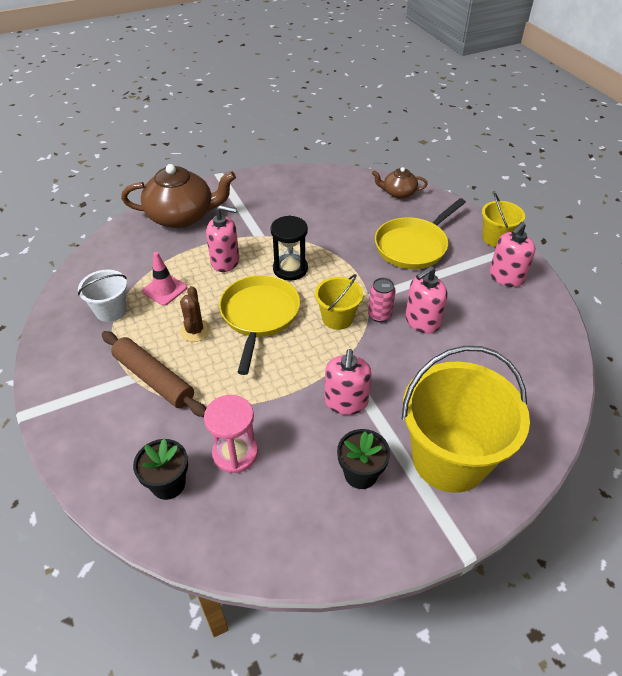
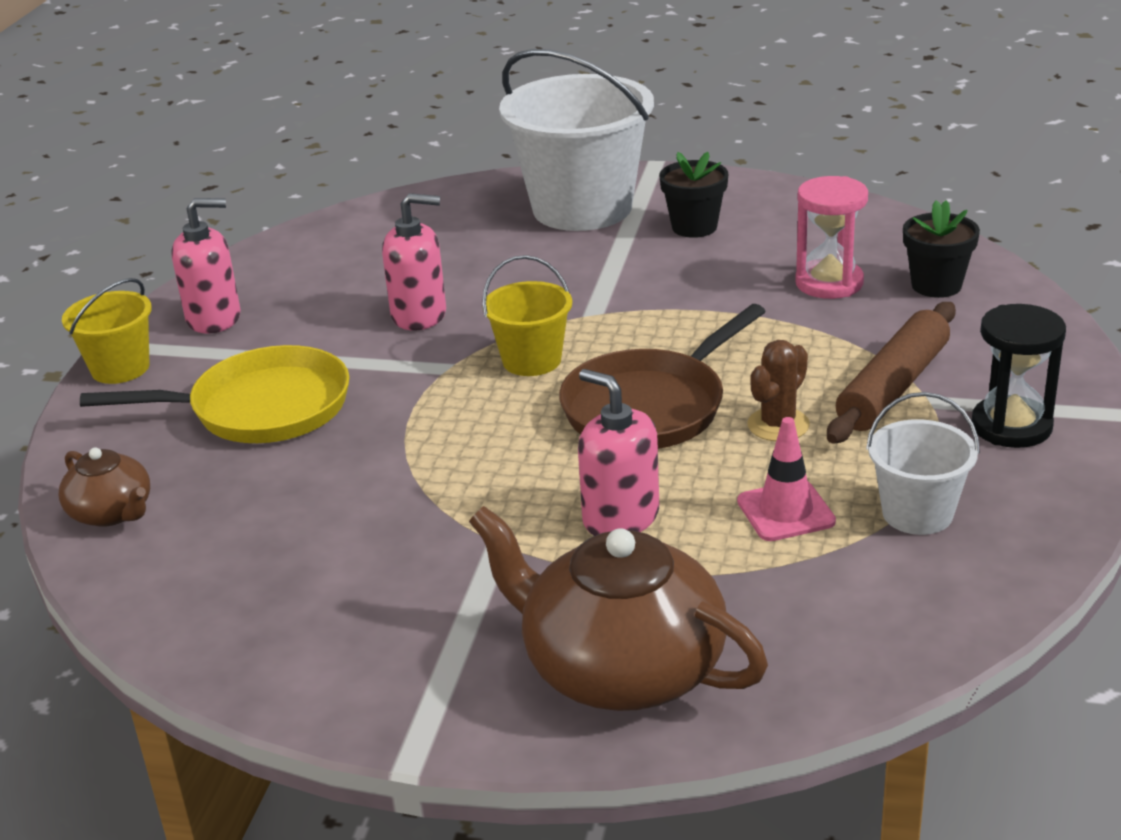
camera: 140 degrees left, 15 degrees down
(154, 379) = (893, 387): brown rolling pin -> brown rolling pin turned 45 degrees clockwise
(259, 316) = (650, 406): yellow pan -> brown pan
(290, 269) = (515, 456): black hourglass -> black hourglass (1011, 426)
(346, 402) = (638, 279): pink soap dispenser -> none
(379, 315) = (466, 342): pink can -> none
(449, 458) = (582, 208): yellow bucket -> white bucket

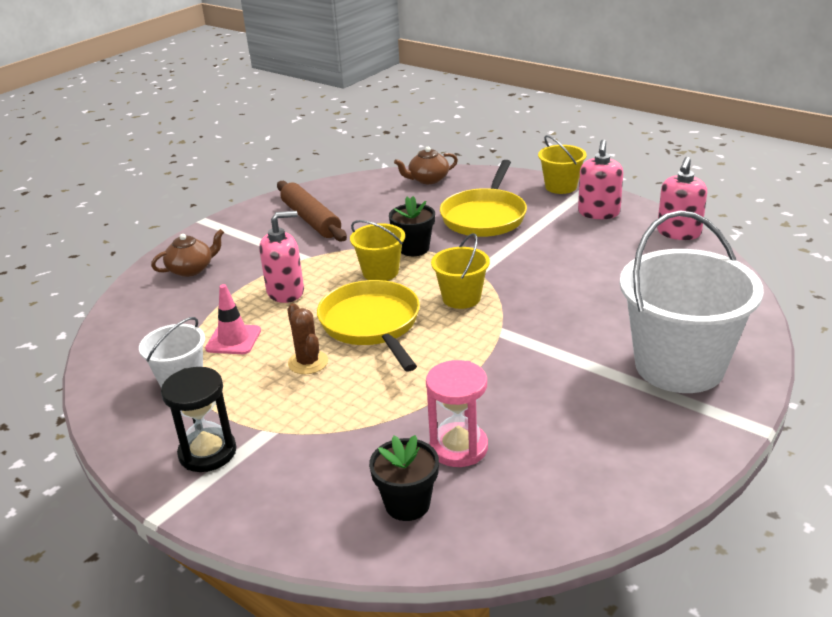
camera: 115 degrees right, 0 degrees up
(419, 315) = (551, 272): pink soap dispenser -> pink soap dispenser (678, 233)
(500, 448) = (380, 272): none -> yellow bucket
(621, 668) = (191, 269): brown teapot -> brown teapot, size x0.52
(650, 406) = (372, 325): brown pan -> yellow pan
(694, 227) = (607, 411): black flower pot -> black flower pot (414, 248)
(893, 387) = (298, 421): brown rolling pin -> brown rolling pin (311, 219)

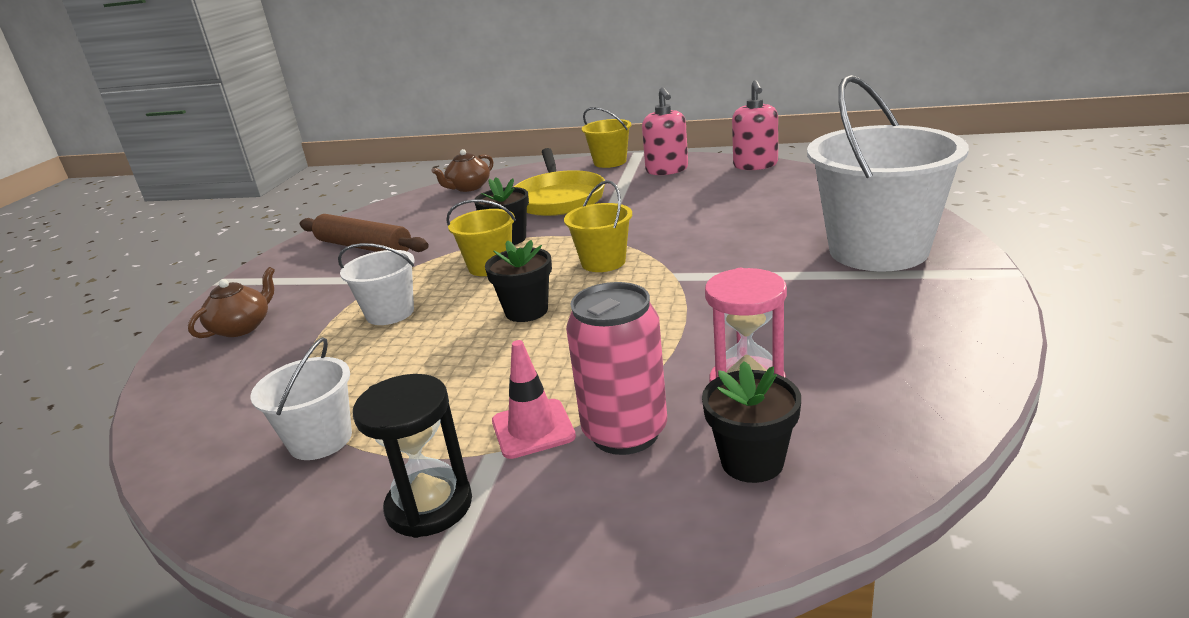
camera: 25 degrees left, 5 degrees down
(233, 339) = (360, 376): pink traffic cone -> pink traffic cone (533, 429)
(286, 292) = (390, 313): pink soap dispenser -> white bucket
(308, 362) = (481, 367): brown cactus -> none
(352, 450) = (625, 433): none -> pink can
(372, 325) = (526, 311): yellow pan -> black flower pot

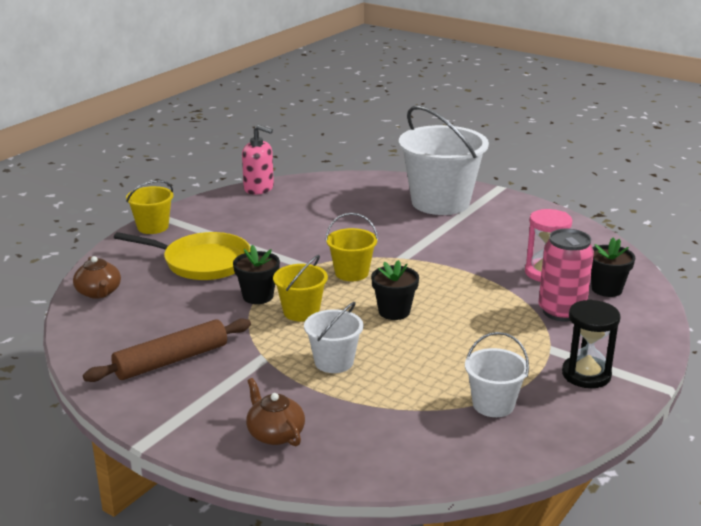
camera: 70 degrees left, 0 degrees up
(533, 429) = (538, 335): pink traffic cone -> none
(667, 170) = (213, 214): pink soap dispenser -> none

